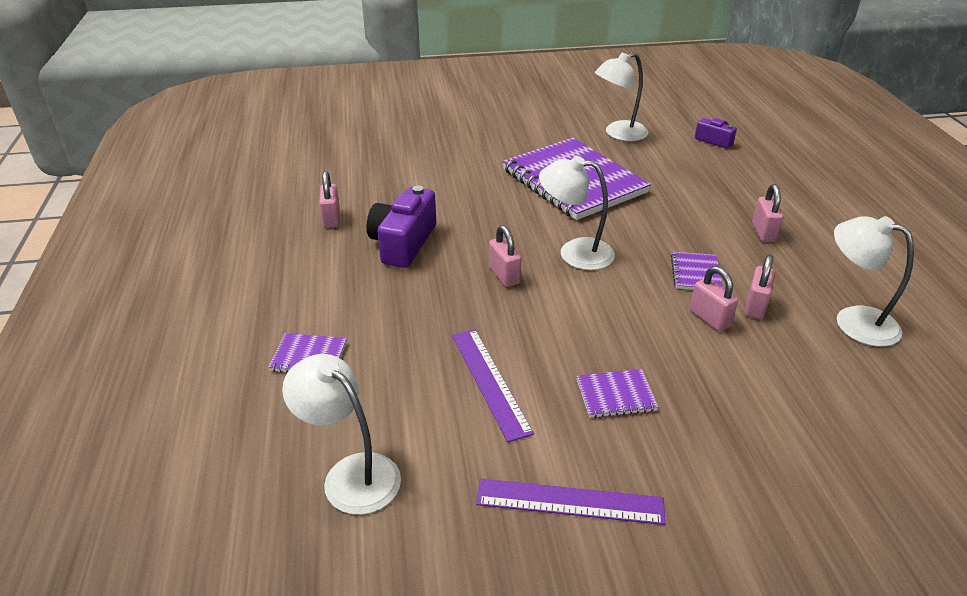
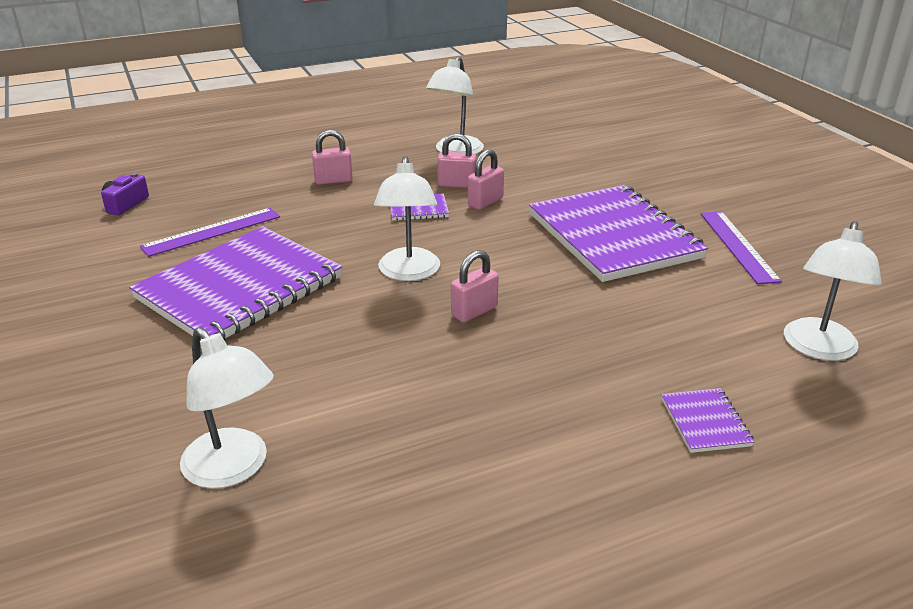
camera: 105 degrees left, 5 degrees down
(331, 219) = (397, 499): pink padlock -> none
(403, 243) = (438, 403): purple camera -> none
(490, 382) = (646, 296): purple ruler -> purple ruler (212, 231)
(615, 395) = (613, 236): purple notebook -> purple notebook, size x2.48
(618, 134) = (94, 267): white lamp -> white lamp (233, 469)

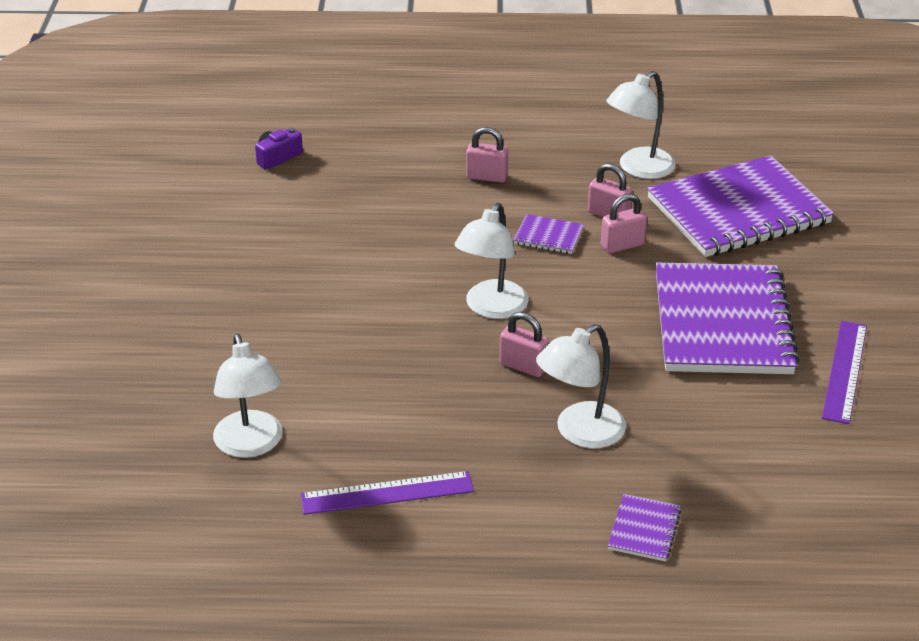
camera: 25 degrees right, 5 degrees up
(212, 231) = (340, 211): purple ruler -> purple ruler (387, 493)
(240, 288) = (334, 282): purple notebook -> purple notebook (738, 211)
(474, 311) = (523, 366): pink padlock -> pink padlock turned 45 degrees clockwise
(818, 349) = (814, 500): white lamp -> white lamp (579, 432)

